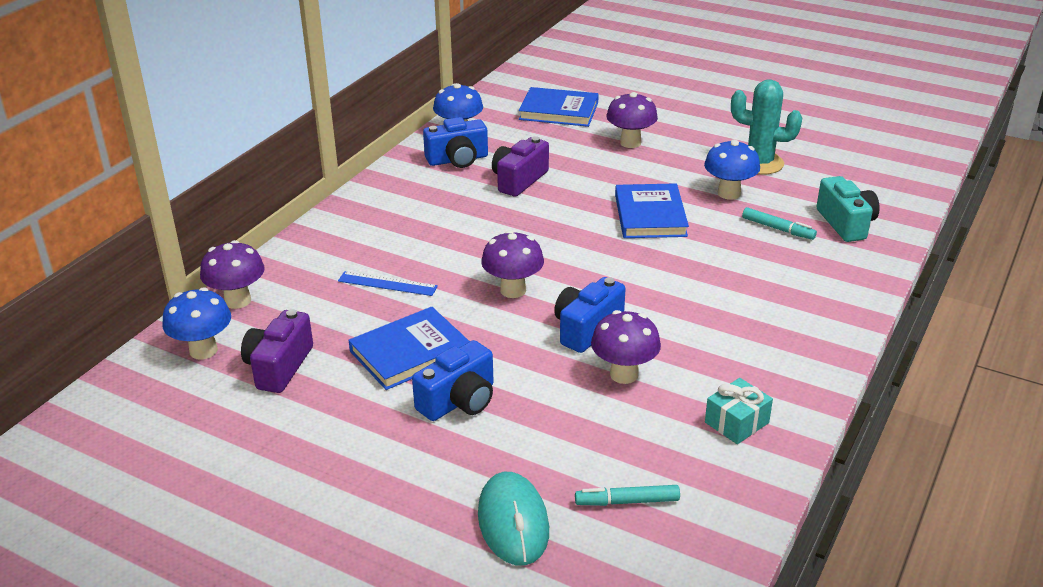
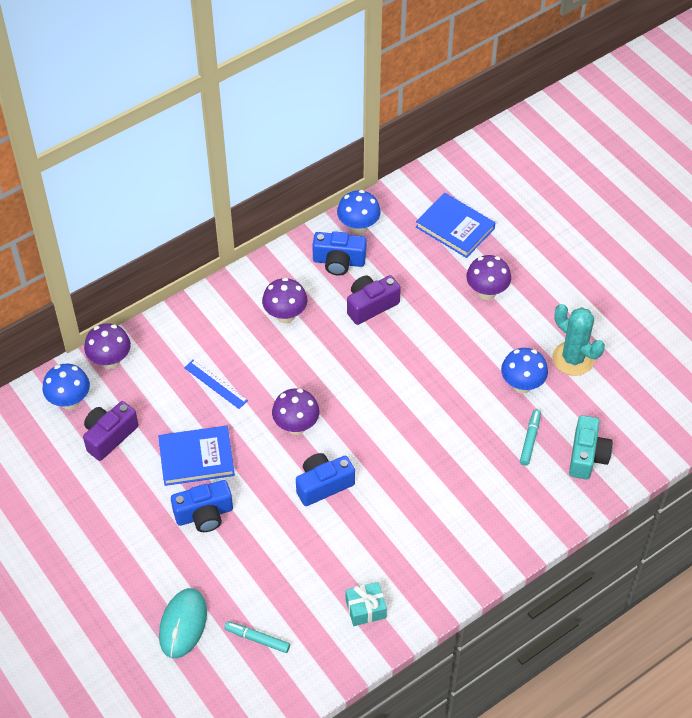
camera: 25 degrees right, 20 degrees up
(624, 374) = (321, 537): purple mushroom -> purple mushroom (285, 315)
(650, 215) = (444, 386): blue book -> none
(777, 229) = (530, 440): turquoise marker -> turquoise marker turned 135 degrees counterclockwise

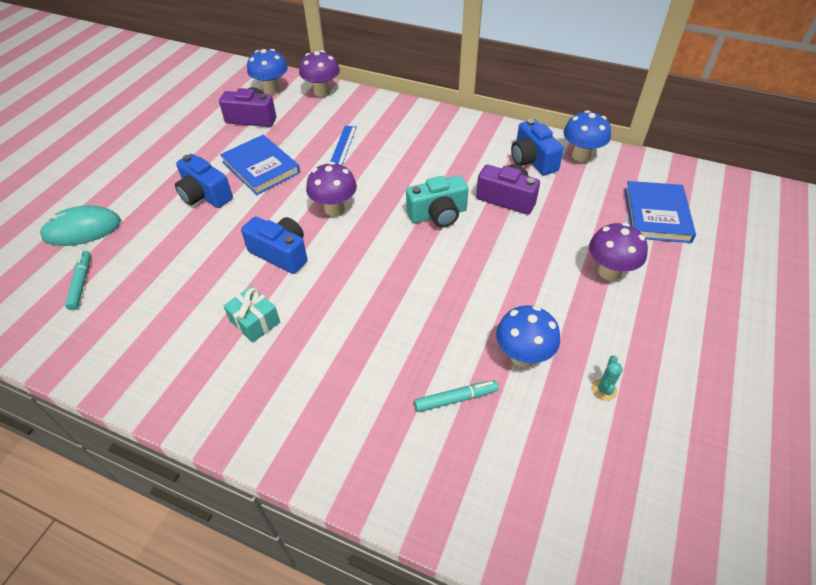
camera: 60 degrees right, 5 degrees down
(285, 315) = (445, 155): purple mushroom -> none
(365, 609) = (146, 349): turquoise gift -> turquoise gift (255, 321)
(573, 359) = (604, 390): turquoise cactus -> turquoise cactus, size x0.43
(587, 456) = (478, 474): turquoise camera -> turquoise camera (438, 214)

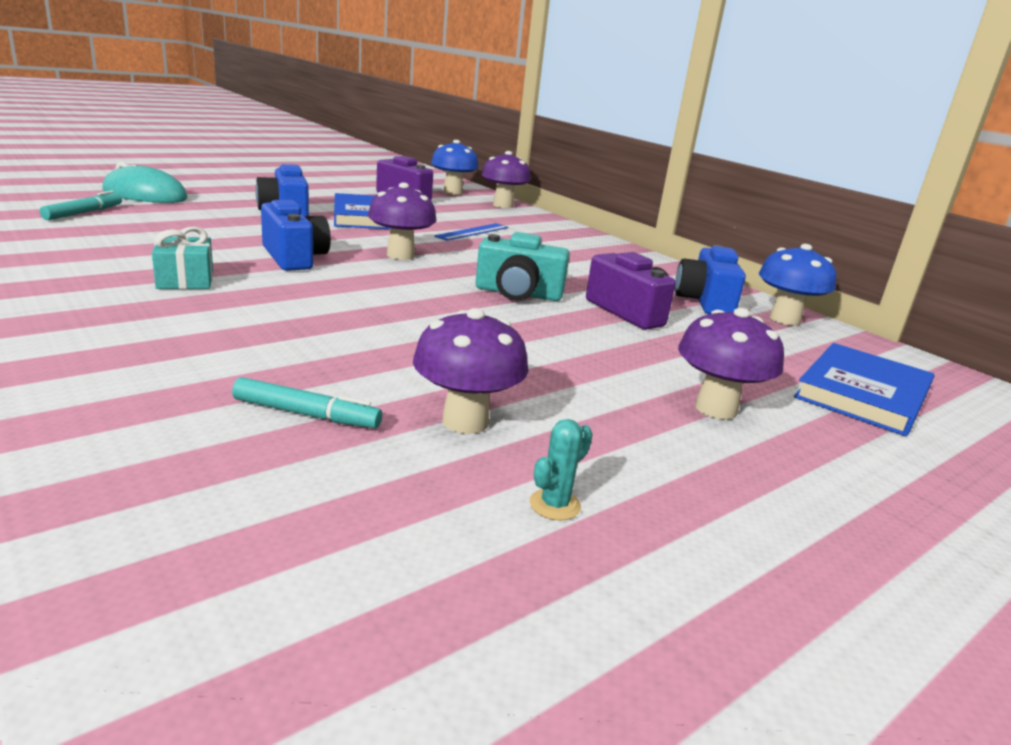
camera: 25 degrees right, 25 degrees down
(523, 356) = (465, 421): blue mushroom -> purple mushroom

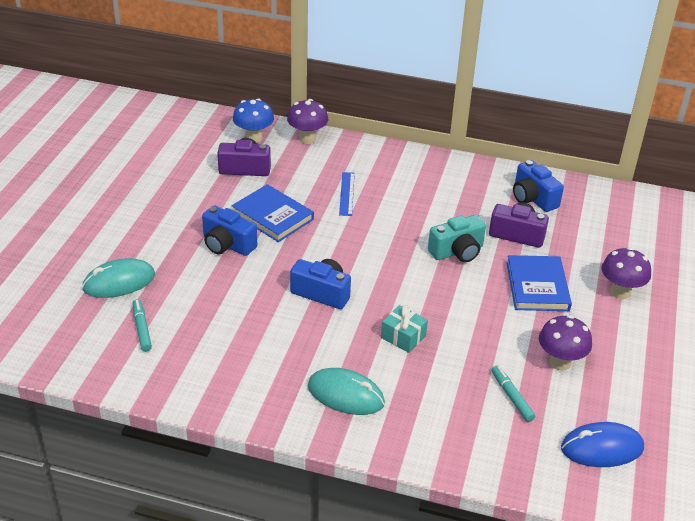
camera: 35 degrees left, 15 degrees up
(116, 312) = (345, 395): none -> turquoise mouse
(185, 280) = (319, 350): turquoise gift -> turquoise gift (403, 337)
(306, 414) = (512, 397): turquoise marker -> turquoise marker turned 90 degrees counterclockwise
(311, 555) = (602, 448): none -> blue mouse
(400, 255) = (358, 251): purple mushroom -> none
(555, 505) = (631, 382): turquoise cactus -> none
(784, 319) = (577, 192): blue mushroom -> none
(863, 394) = (653, 242): blue book -> blue book (537, 286)

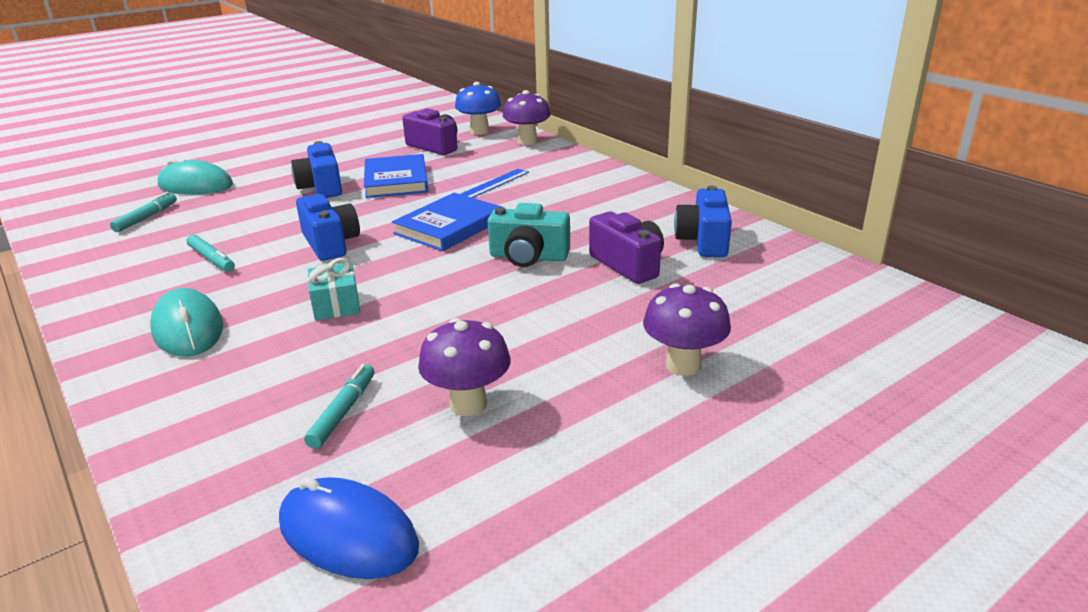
camera: 40 degrees right, 10 degrees down
(263, 340) = (211, 259): none -> turquoise marker
(537, 286) = (571, 318): blue book -> blue book (449, 226)

